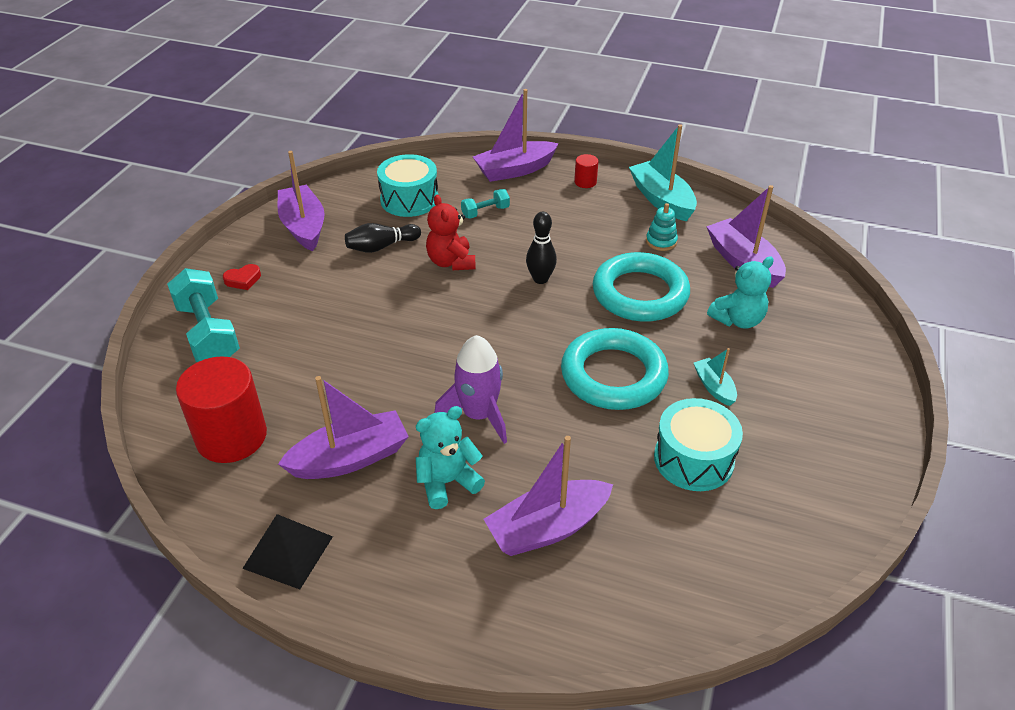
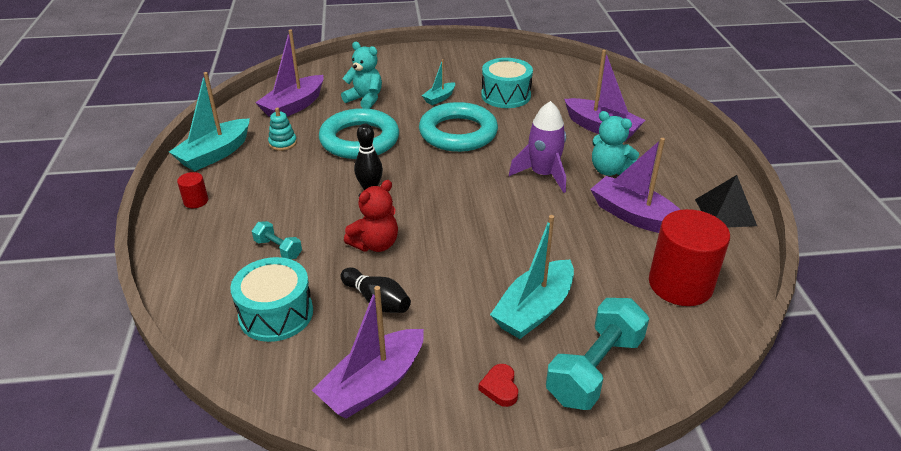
camera: 115 degrees left, 5 degrees down
(243, 280) = (500, 388): red heart -> red heart turned 135 degrees counterclockwise
(294, 325) = (534, 310): none -> turquoise boat
(515, 170) = (184, 253): purple boat -> none

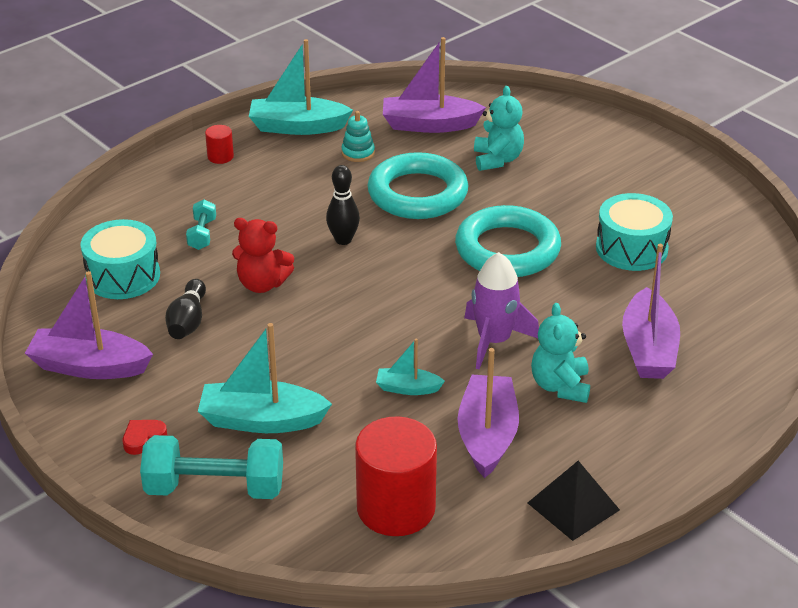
camera: 55 degrees right, 0 degrees up
(439, 98) = (564, 205): turquoise boat -> turquoise boat (407, 388)

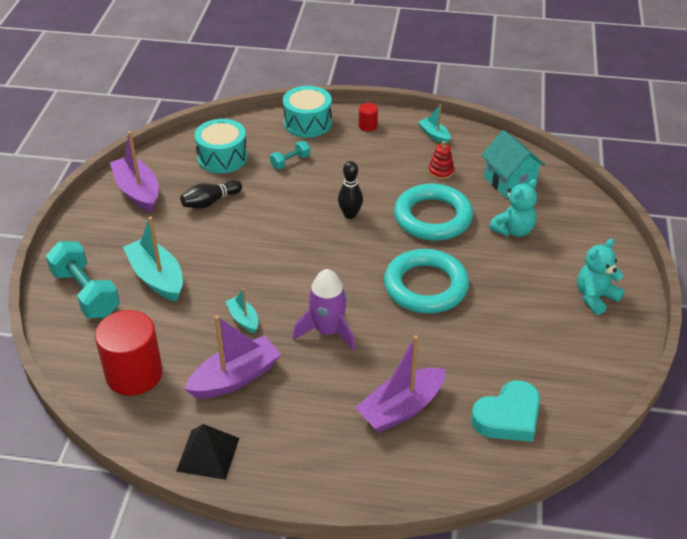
camera: 50 degrees right, 5 degrees up
(143, 438) = (100, 244): red heart -> none
(262, 284) = (273, 209): red teddy bear -> none
(297, 127) = (434, 135): turquoise boat -> turquoise boat, size x0.53
(358, 153) = (441, 171): turquoise stacking toy -> red stacking toy
(429, 125) = (509, 182): purple boat -> turquoise house
(560, 386) = (316, 385): turquoise teddy bear -> turquoise teddy bear (595, 297)
(631, 248) = (499, 343): turquoise drum -> turquoise drum (307, 123)
(724, 293) = (508, 417): none -> turquoise heart

